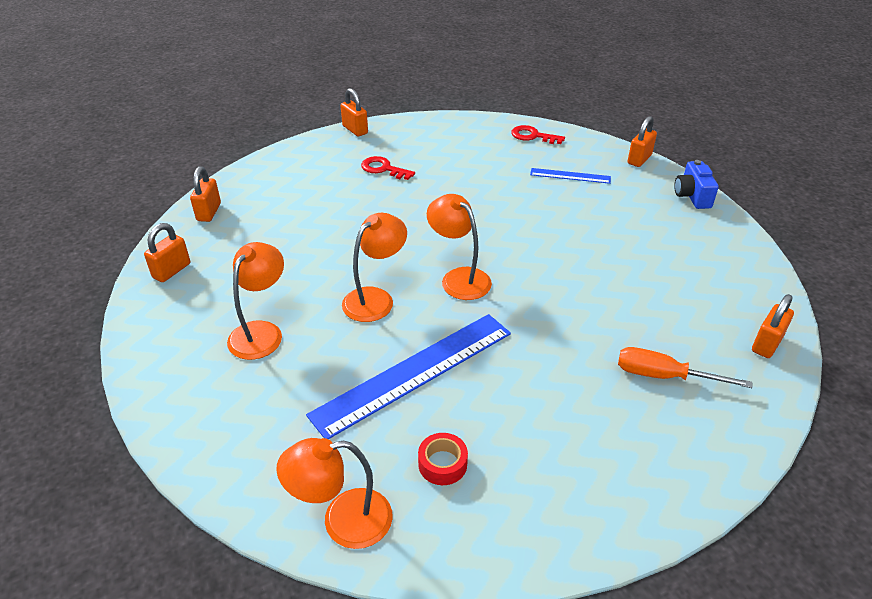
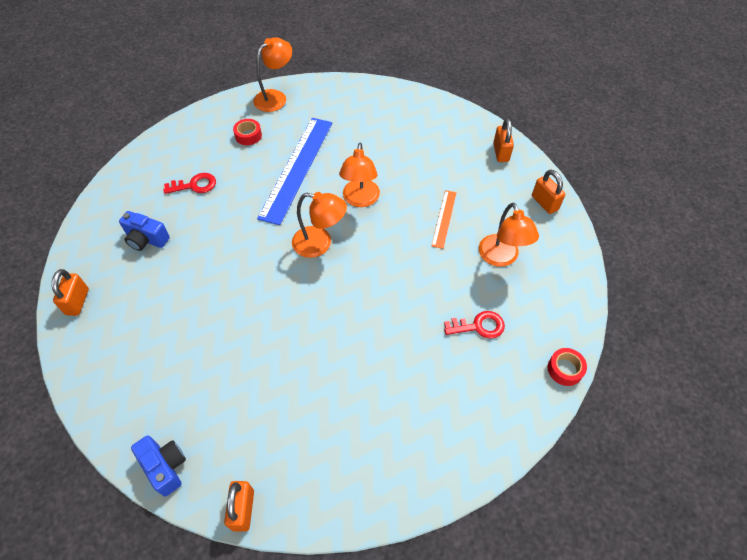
camera: 145 degrees right, 15 degrees up
(261, 332) = (402, 147): orange lamp -> orange lamp (501, 258)
(314, 242) = (444, 218): none -> orange ruler
(355, 130) = (565, 369): orange padlock -> red tape
(532, 136) = (384, 482): red key -> red key (195, 185)
(570, 176) = (304, 426): blue ruler -> none
(664, 376) = (146, 239): orange screwdriver -> blue camera

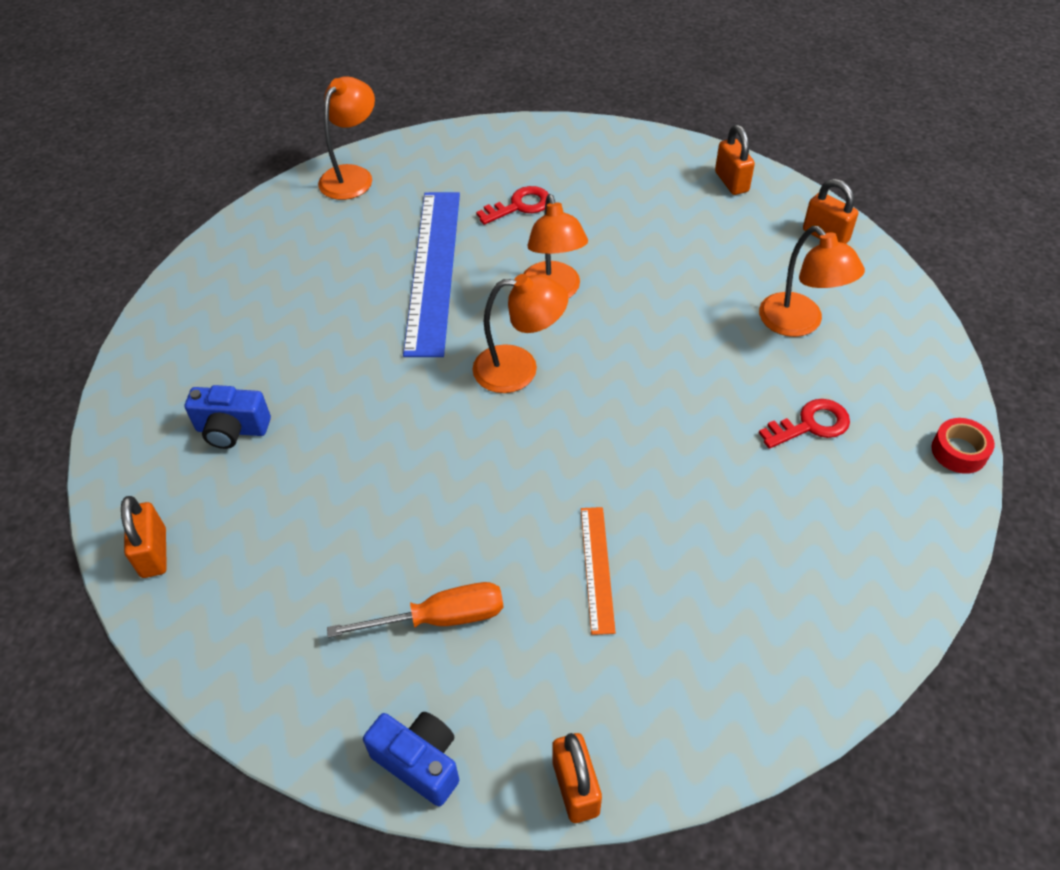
camera: 15 degrees left, 5 degrees down
(195, 185) = (277, 330): red key -> red key (520, 206)
(211, 385) = (440, 618): none -> orange screwdriver
(248, 135) = (333, 239): red tape -> none
(444, 218) = (691, 289): orange ruler -> orange ruler (597, 568)

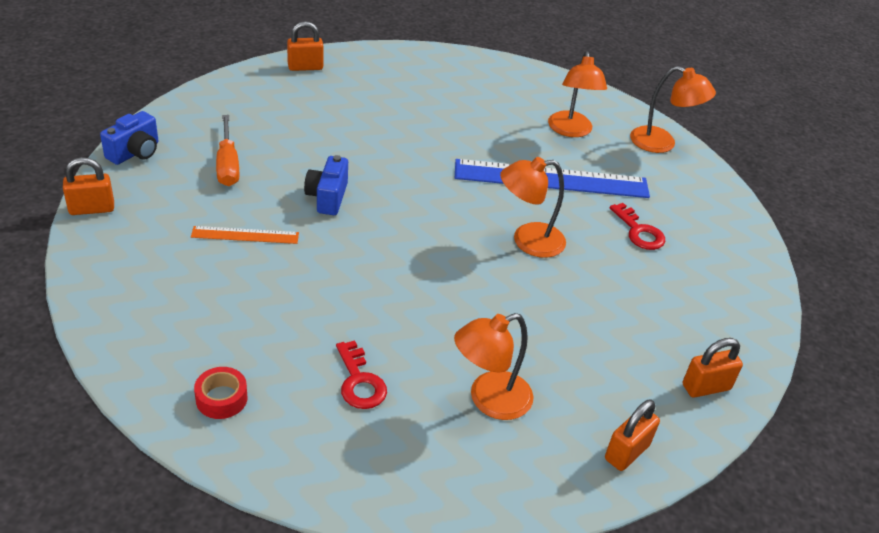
camera: 85 degrees right, 10 degrees down
(232, 430) = (395, 91): blue camera -> blue camera (327, 197)
(519, 369) = (440, 215): orange lamp -> orange lamp (570, 131)
(959, 451) = (310, 489): red tape -> red tape (221, 398)

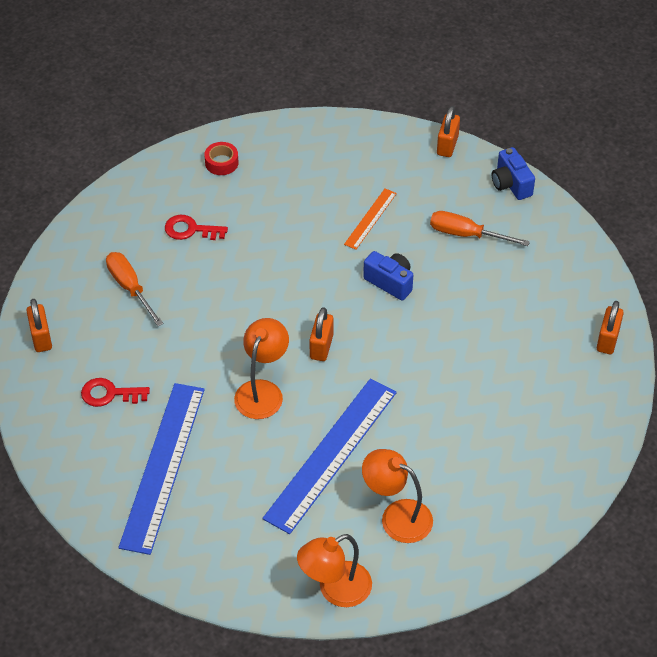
camera: 125 degrees right, 10 degrees up
(489, 400) = (130, 288): orange lamp -> orange screwdriver
(639, 232) = (225, 481): red key -> red key (109, 394)
(668, 277) = (162, 466): none -> blue ruler
(706, 387) = (52, 417): orange padlock -> orange padlock (321, 347)

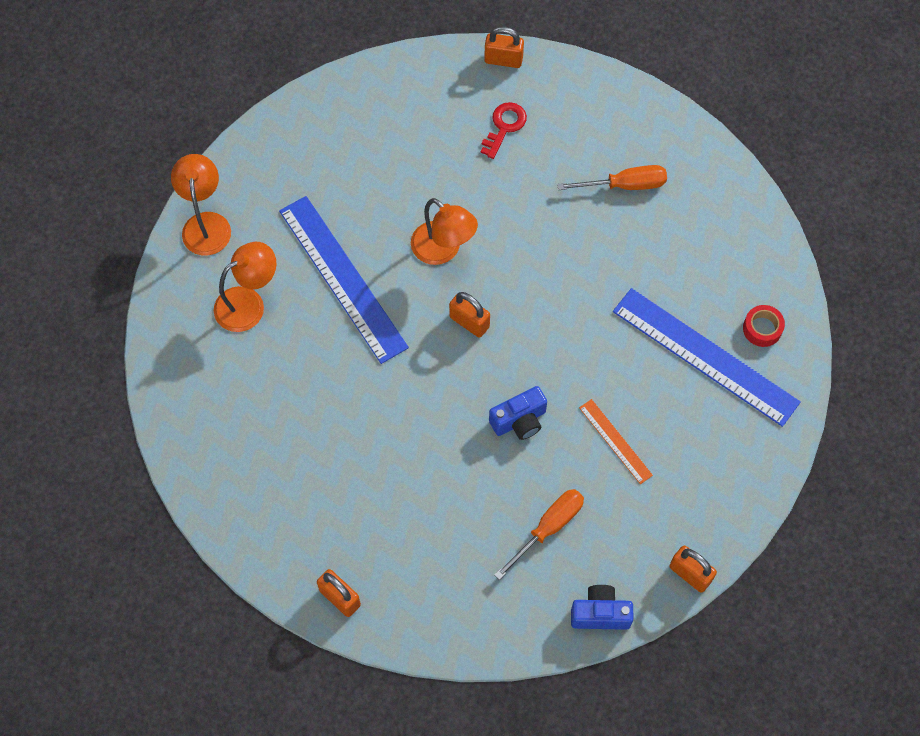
camera: 115 degrees right, 15 degrees up
(41, 338) = (597, 94): orange padlock -> orange padlock (503, 60)
(162, 466) = (403, 141): blue ruler -> blue ruler (705, 356)
(190, 230) = (678, 264): red key -> none

